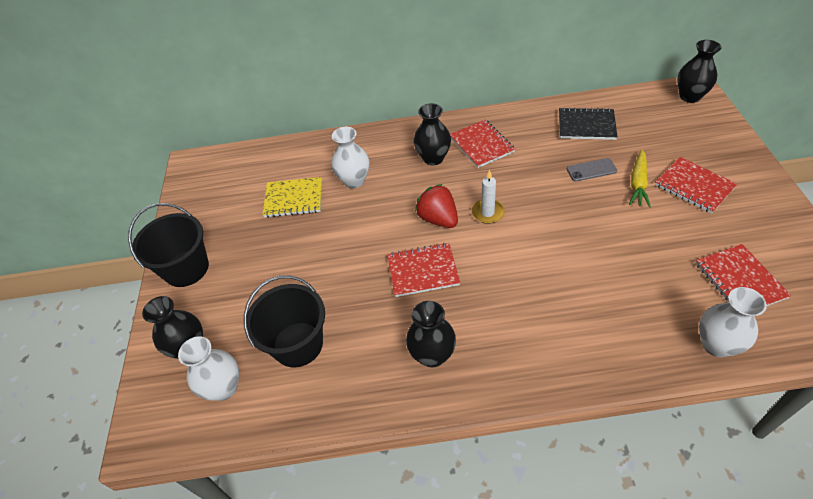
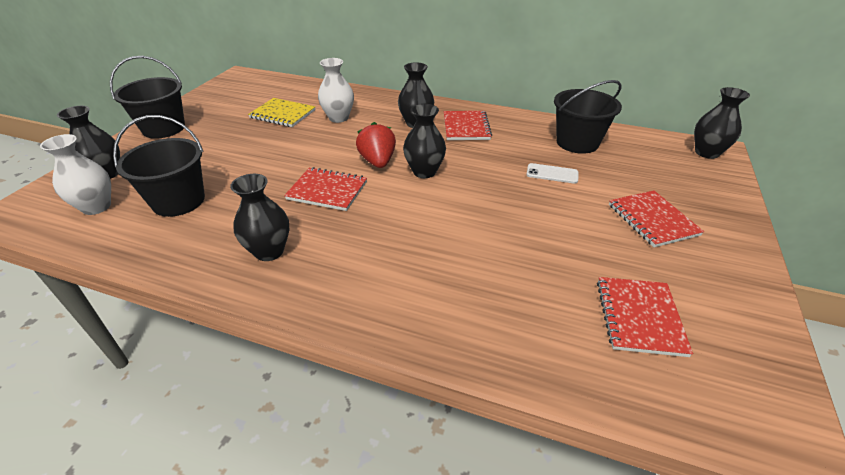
camera: 20 degrees right, 10 degrees down
(487, 213) = (424, 172): white candle -> black vase
(586, 125) = (577, 142): black notebook -> black bucket
(591, 170) = (552, 174): grey phone -> white phone
(638, 183) = (591, 198): yellow carrot -> none
(716, 344) = (559, 364): white vase -> none

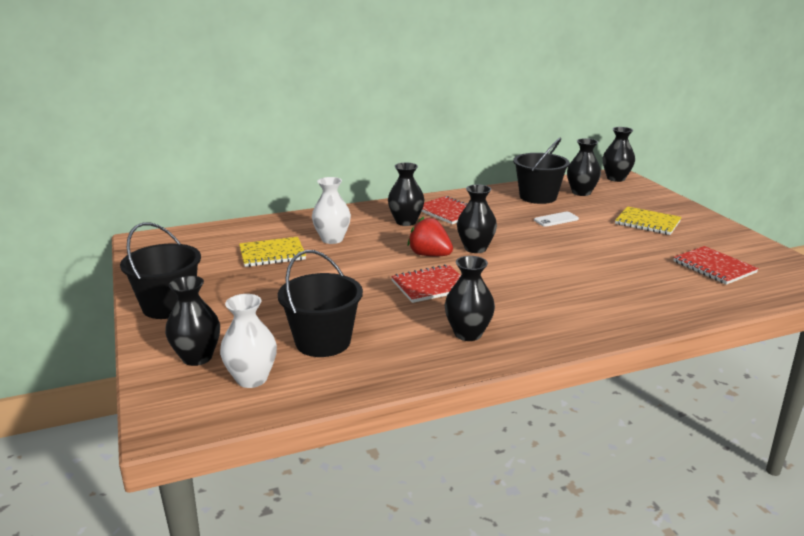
camera: 40 degrees left, 15 degrees down
(634, 154) = (581, 192): none -> black vase
(652, 220) = (647, 222): red notebook -> yellow notebook

